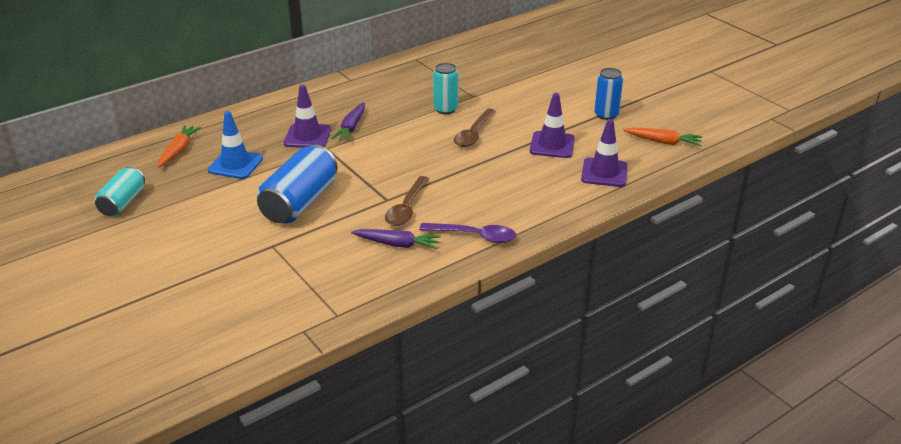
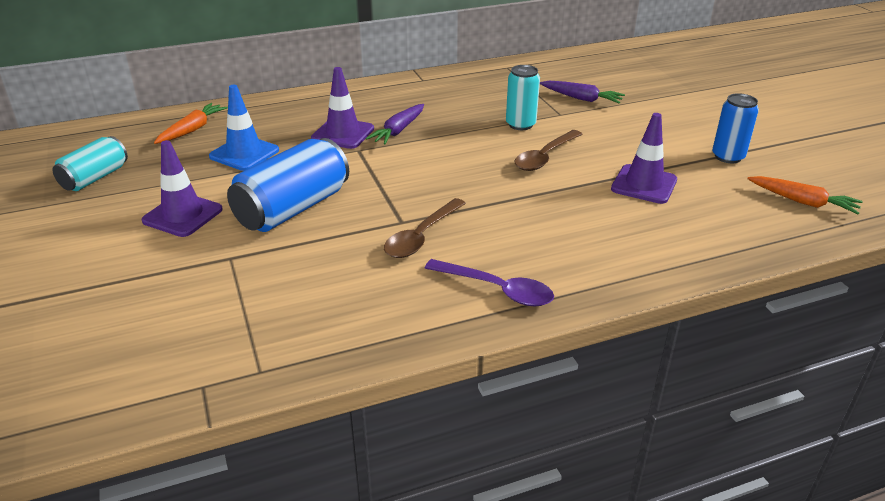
camera: 15 degrees right, 0 degrees up
(397, 244) = (388, 283): purple carrot -> purple carrot (581, 98)
(604, 173) = (707, 231): purple traffic cone -> purple traffic cone (182, 215)

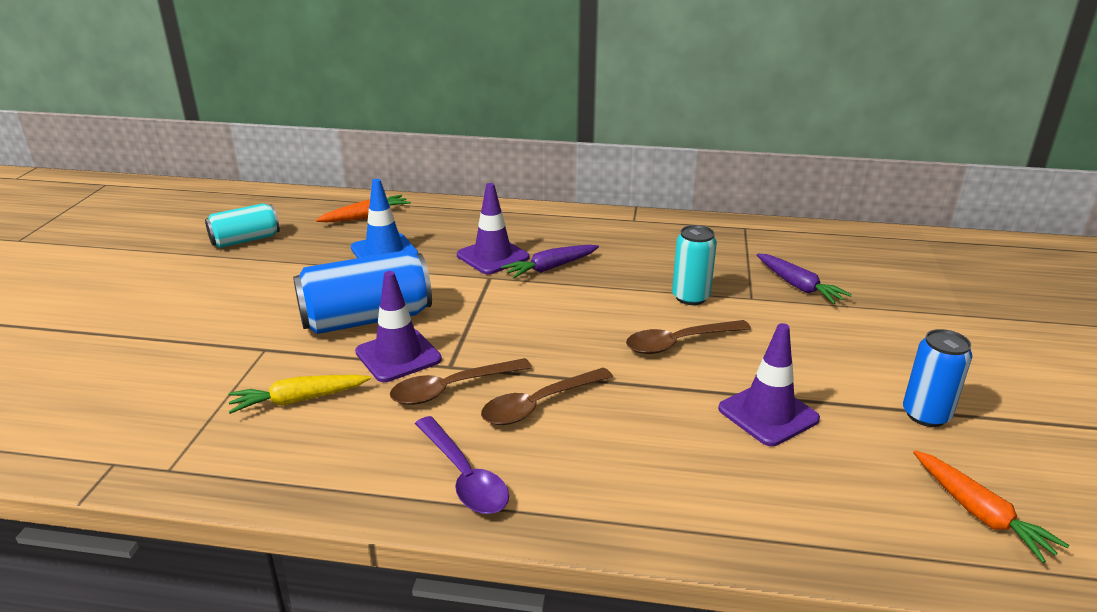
camera: 30 degrees right, 5 degrees down
(182, 215) = (272, 295): purple traffic cone -> purple traffic cone (398, 356)
(309, 284) = (298, 400): none -> yellow carrot
(496, 226) = (539, 405): none -> brown spoon

